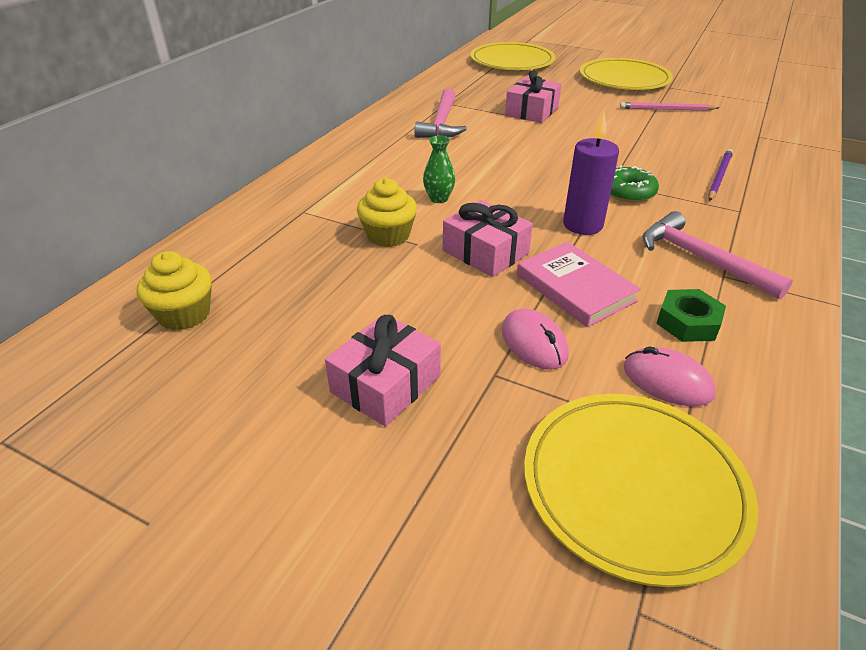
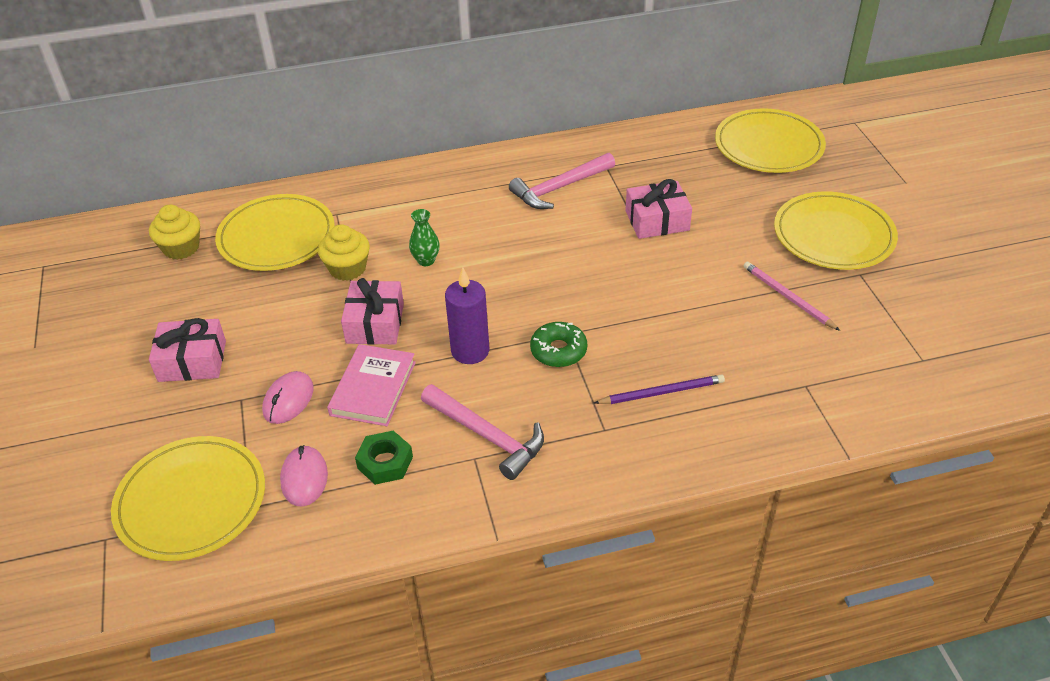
camera: 50 degrees right, 5 degrees up
(278, 252) = (277, 237): none -> yellow plate
(701, 259) = (487, 436): pink hammer -> pink hammer turned 120 degrees clockwise

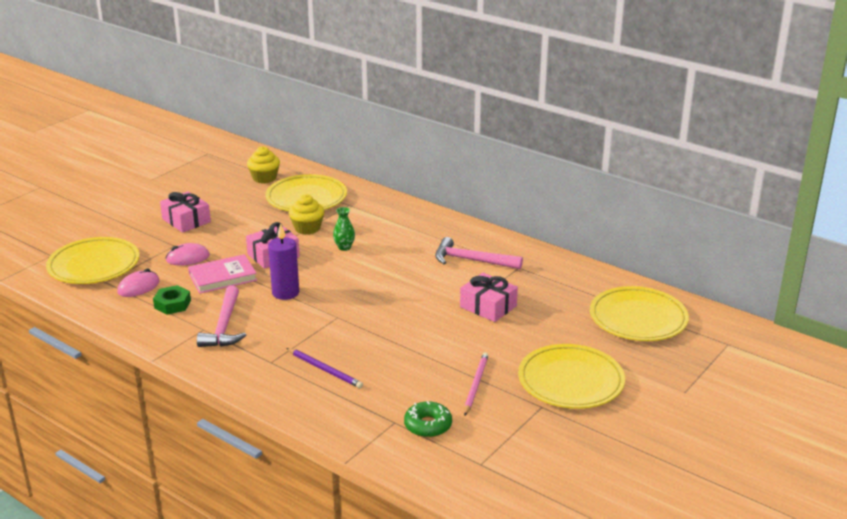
camera: 50 degrees right, 15 degrees down
(558, 351) = (319, 320): green donut -> green donut (428, 425)

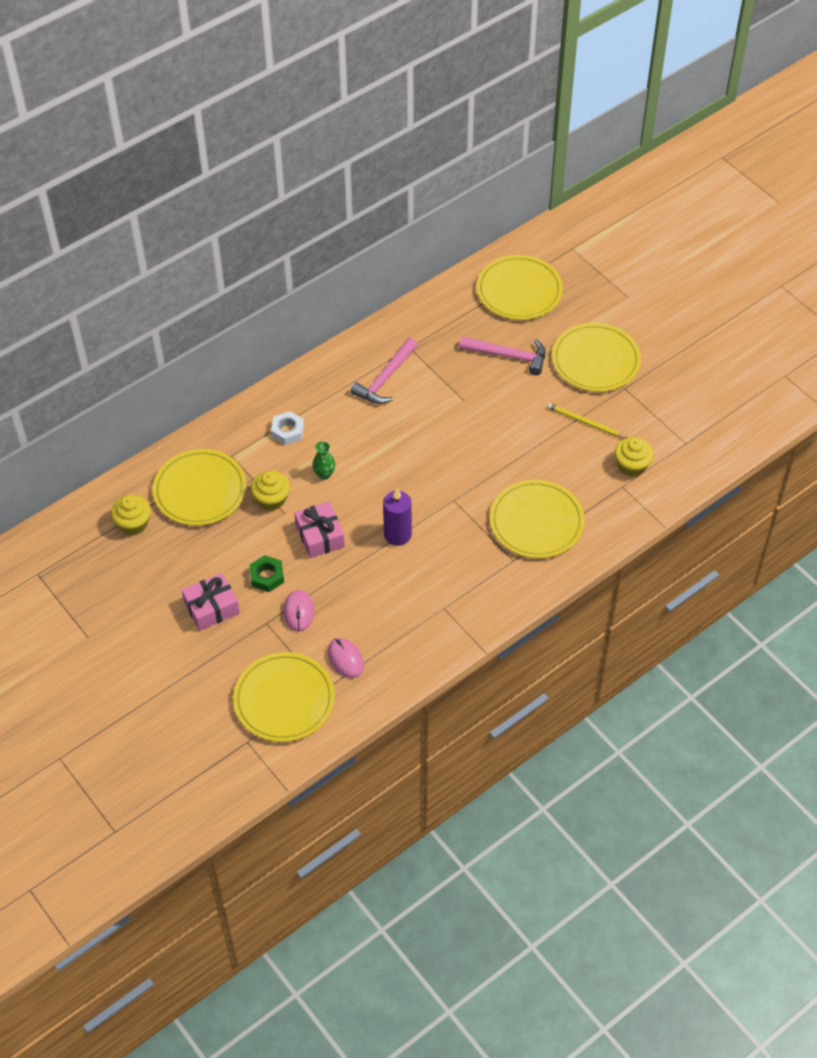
camera: 75 degrees left, 25 degrees up
(172, 304) = (390, 631): green nut -> green nut (267, 576)
(222, 277) = (350, 584): pink book -> none
(224, 326) = (443, 591): pink hammer -> pink hammer (508, 356)
(325, 370) = (536, 522): purple pencil -> yellow plate
(386, 224) = (288, 431): none -> white nut
(428, 425) = (631, 465): green donut -> yellow cupcake
(476, 385) = (585, 422): pink pencil -> yellow pencil
(488, 306) = (470, 386): pink gift -> none

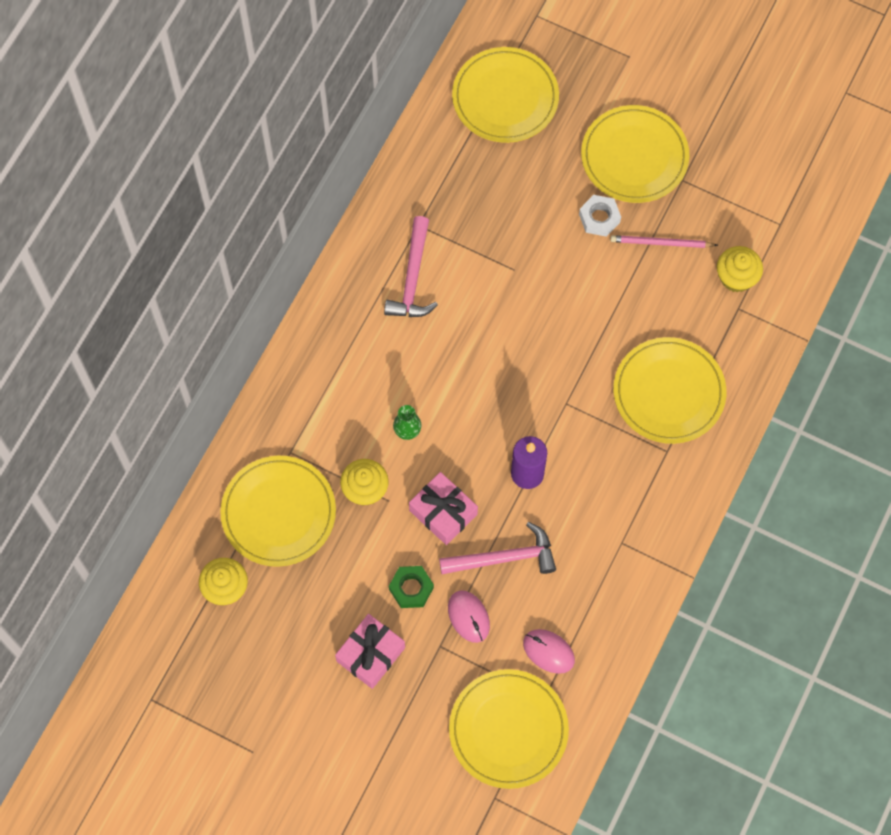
camera: 25 degrees left, 15 degrees up
(288, 431) = (337, 393): white nut -> white nut (599, 218)
(508, 356) = (536, 191): pink hammer -> pink hammer (504, 558)
(585, 422) = (661, 243): yellow pencil -> pink pencil

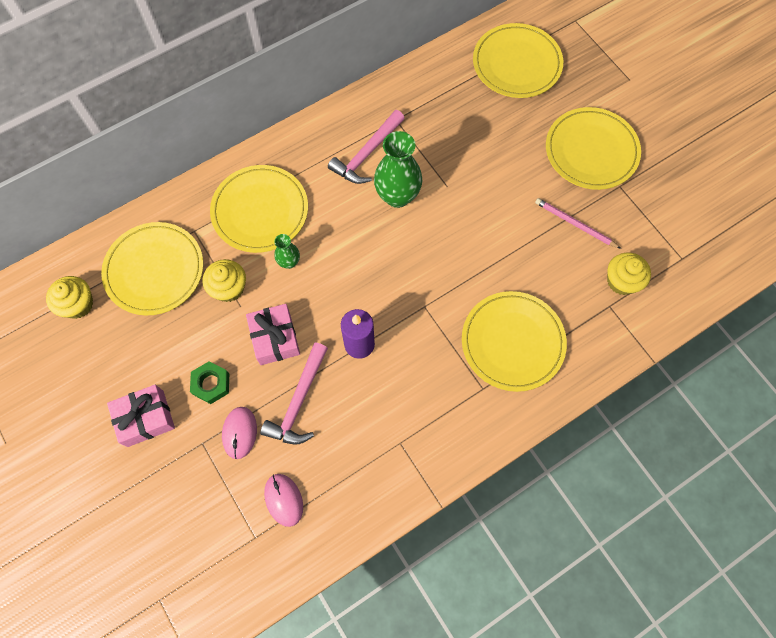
camera: 30 degrees right, 0 degrees up
(471, 306) = (397, 196): none -> green vase
(504, 558) = (298, 401): pink hammer -> pink hammer turned 90 degrees clockwise
(508, 730) = (209, 547): yellow plate -> yellow plate (260, 211)
(599, 218) = (536, 182): white nut -> none

